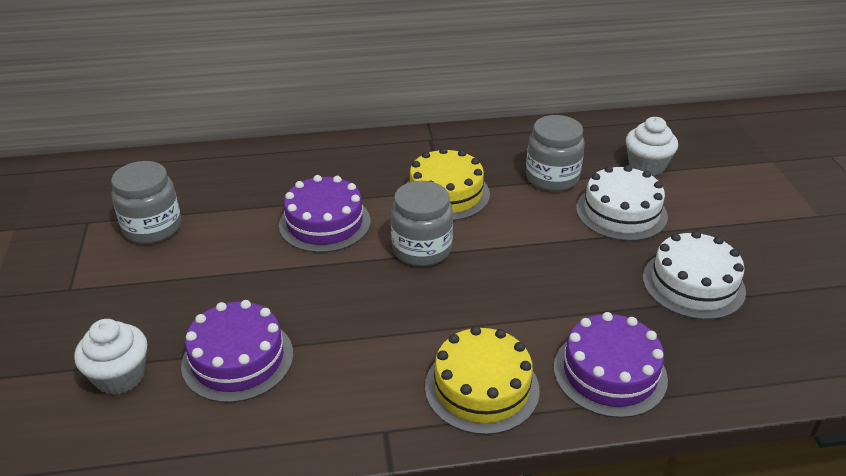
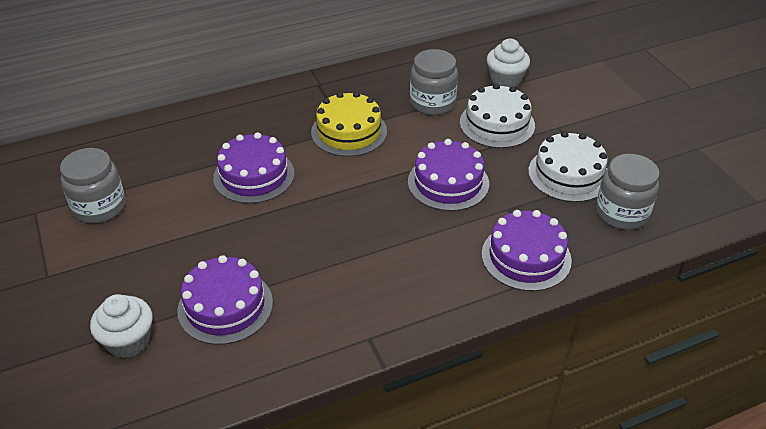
camera: 15 degrees left, 5 degrees up
(421, 249) = (345, 184): grey jar -> grey jar (621, 213)
(482, 388) = (432, 288): yellow cake -> none
(541, 268) = (448, 182): none -> purple cake

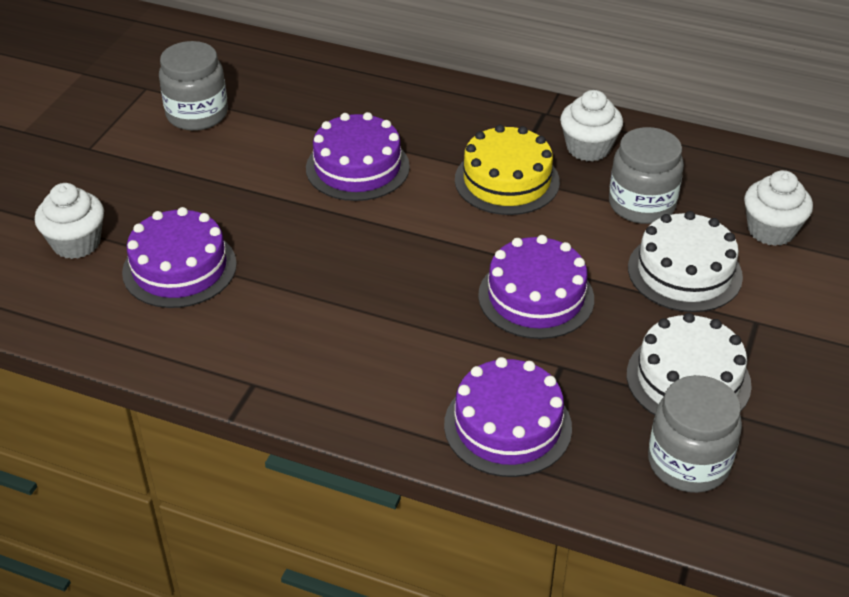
camera: 45 degrees right, 0 degrees up
(367, 90) = (588, 148): none -> white cupcake

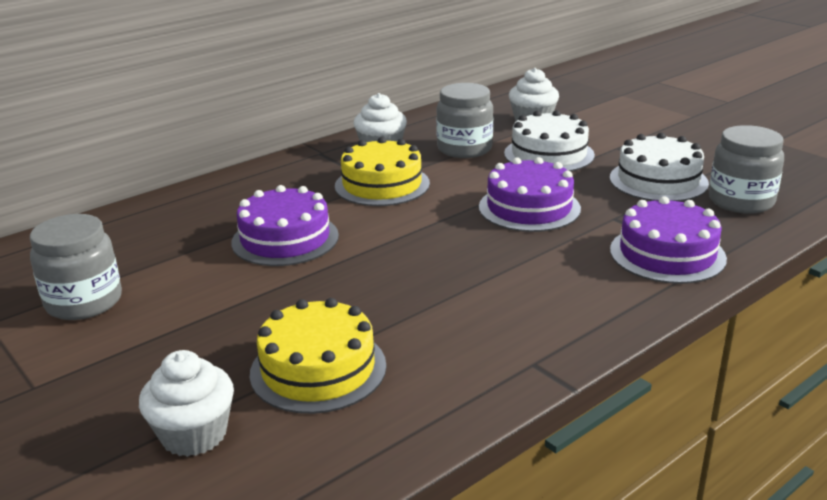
camera: 60 degrees left, 15 degrees down
(179, 268) = (318, 369): purple cake -> yellow cake

